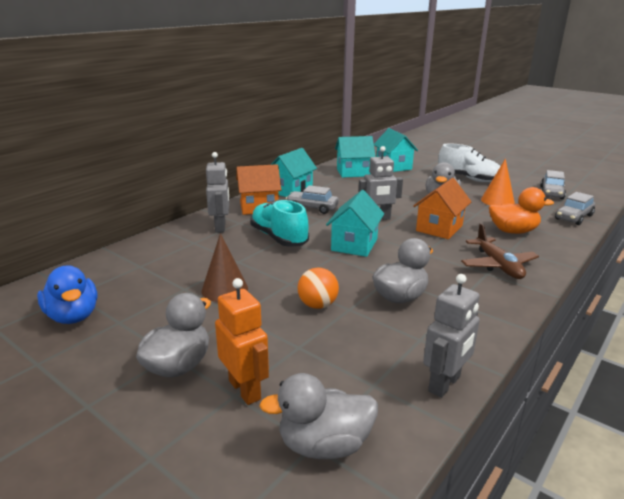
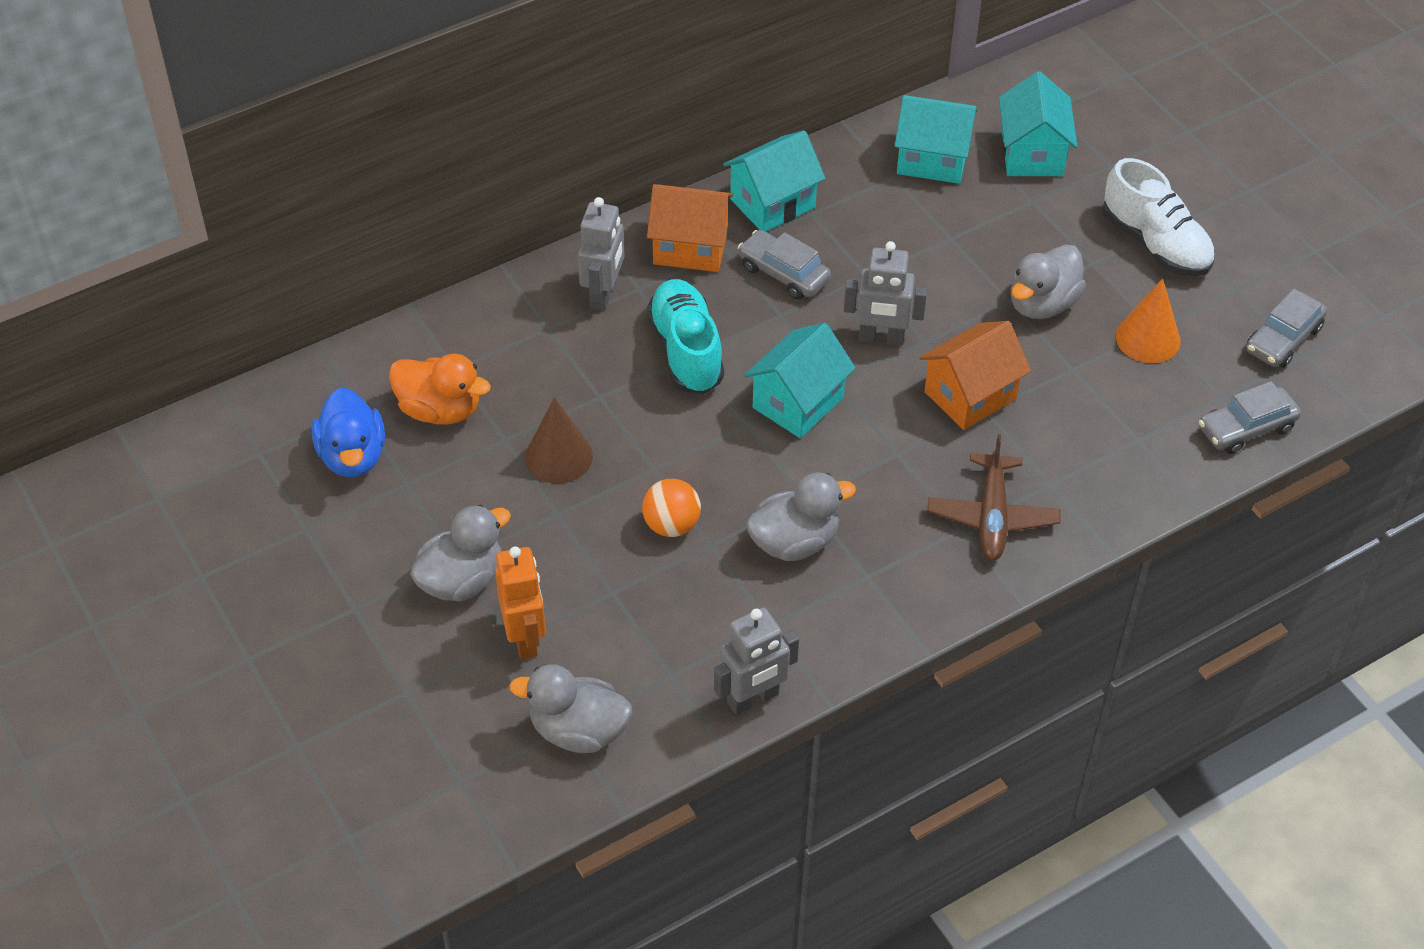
camera: 20 degrees right, 25 degrees up
(513, 231) = (1094, 438): orange duck -> orange duck (440, 410)

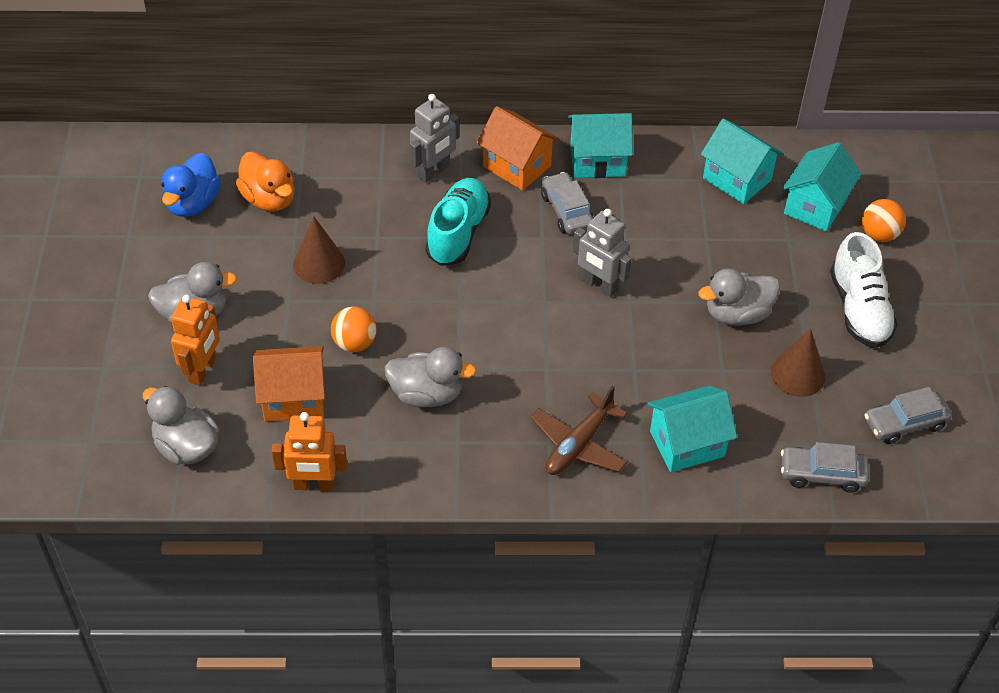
camera: 30 degrees right, 0 degrees up
(753, 699) = (314, 485): grey robot -> orange robot
(798, 403) = (505, 302): turquoise house -> turquoise house (687, 444)
(970, 395) = (631, 353): orange house -> orange house (294, 398)
(1116, 156) = (879, 234): none -> orange ball
(1148, 338) = (797, 374): orange cone -> brown cone

